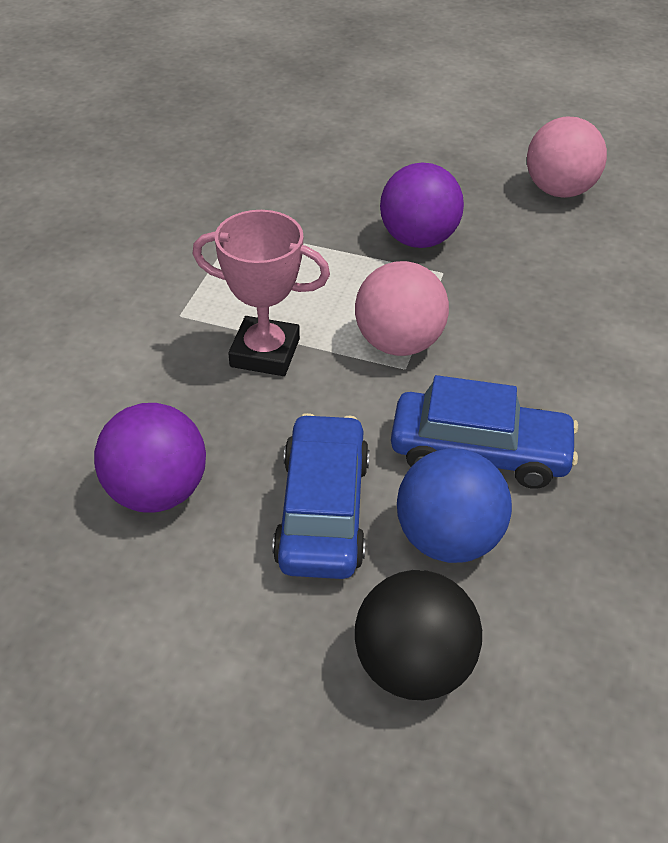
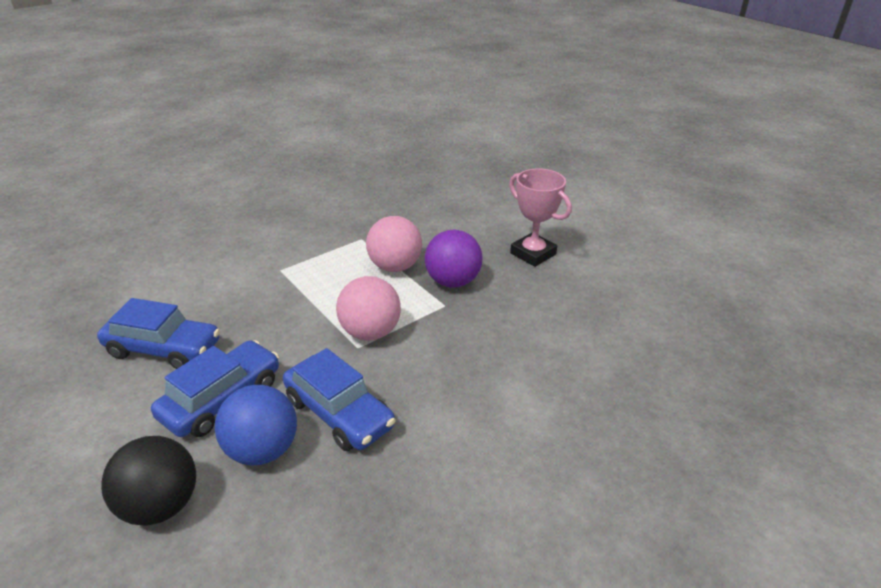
camera: 35 degrees right, 10 degrees down
(157, 491) = (164, 349): purple ball -> blue car
(265, 353) = (296, 306): pink trophy -> pink trophy (533, 254)
(559, 190) = (579, 287): pink ball -> pink ball (395, 267)

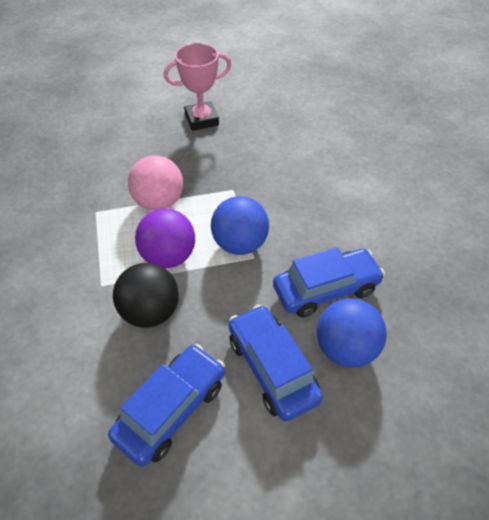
camera: 65 degrees left, 15 degrees up
(161, 505) = (380, 432): black ball -> black ball (150, 312)
(370, 332) = (240, 244): pink ball -> blue ball
(452, 281) = (206, 174): purple ball -> purple ball (168, 256)

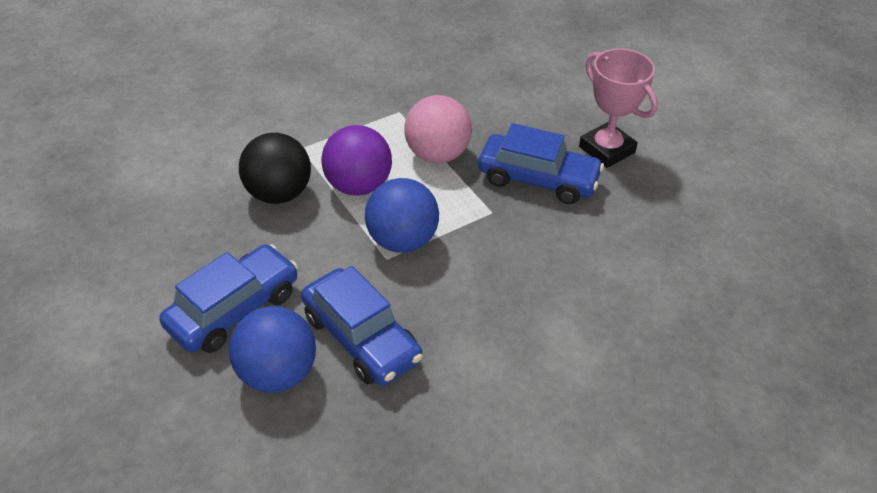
camera: 70 degrees right, 5 degrees down
(171, 409) = (169, 241): blue car -> blue car (538, 179)

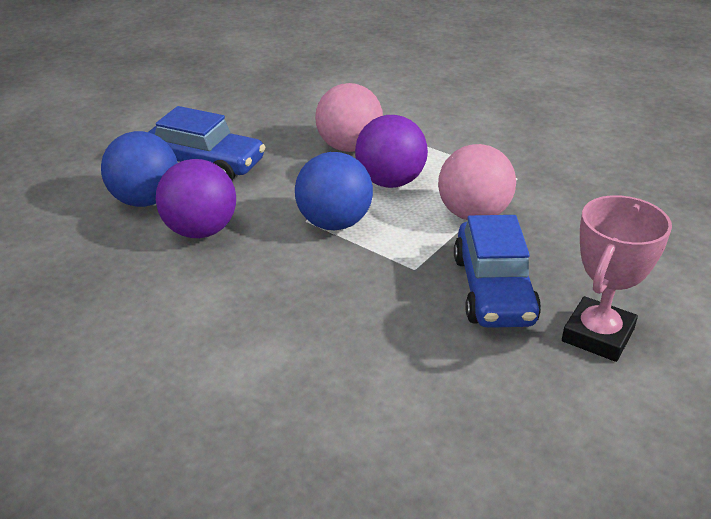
camera: 70 degrees right, 10 degrees down
(279, 193) = (349, 147): black ball -> pink ball
(361, 338) = (200, 231): blue car -> purple ball

